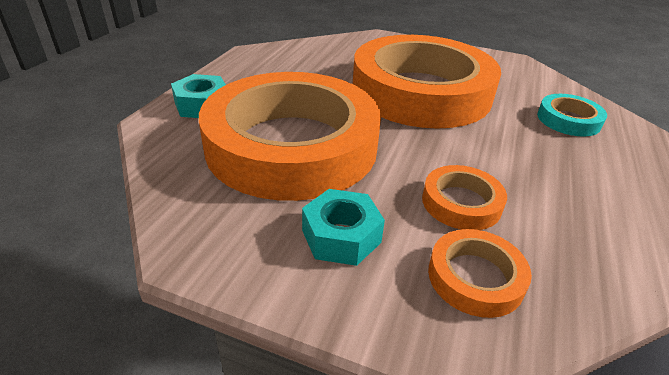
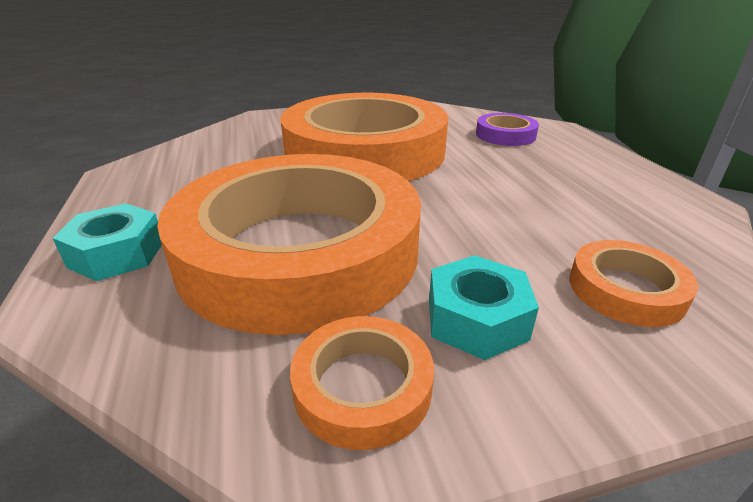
camera: 35 degrees left, 5 degrees down
(461, 203) = (527, 231): orange tape -> orange tape (362, 386)
(568, 120) = (505, 135): turquoise tape -> purple tape

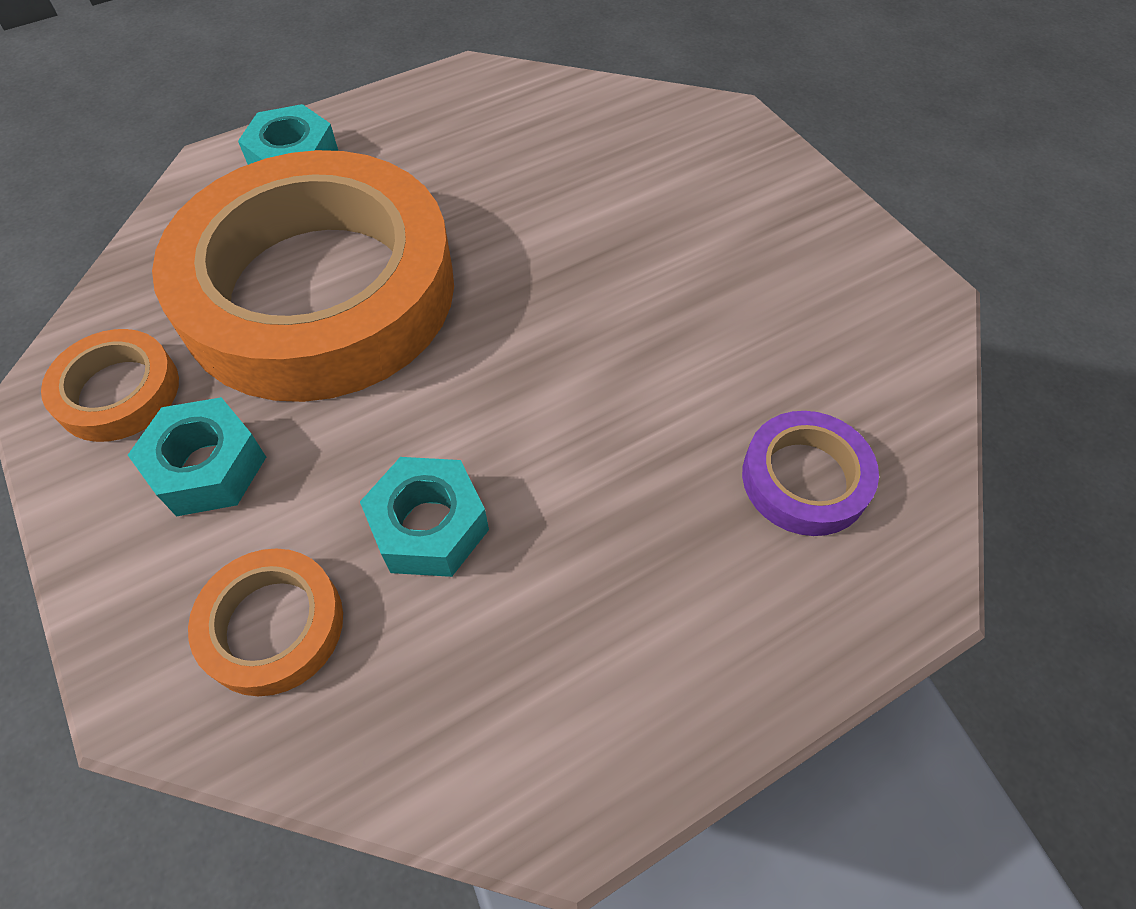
camera: 75 degrees right, 25 degrees up
(365, 151) = (628, 282): orange tape -> none
(535, 223) = (429, 526): none -> turquoise nut

